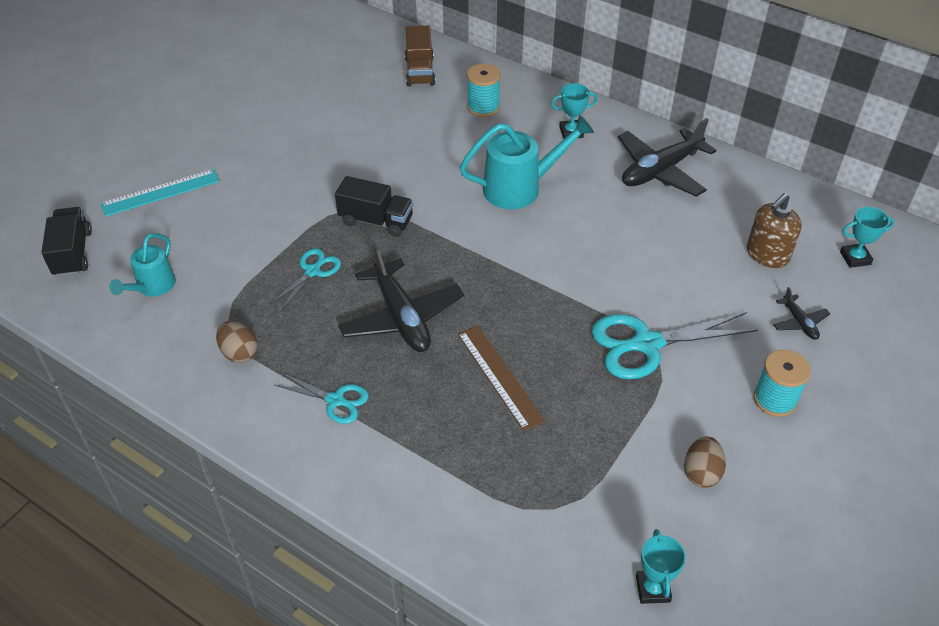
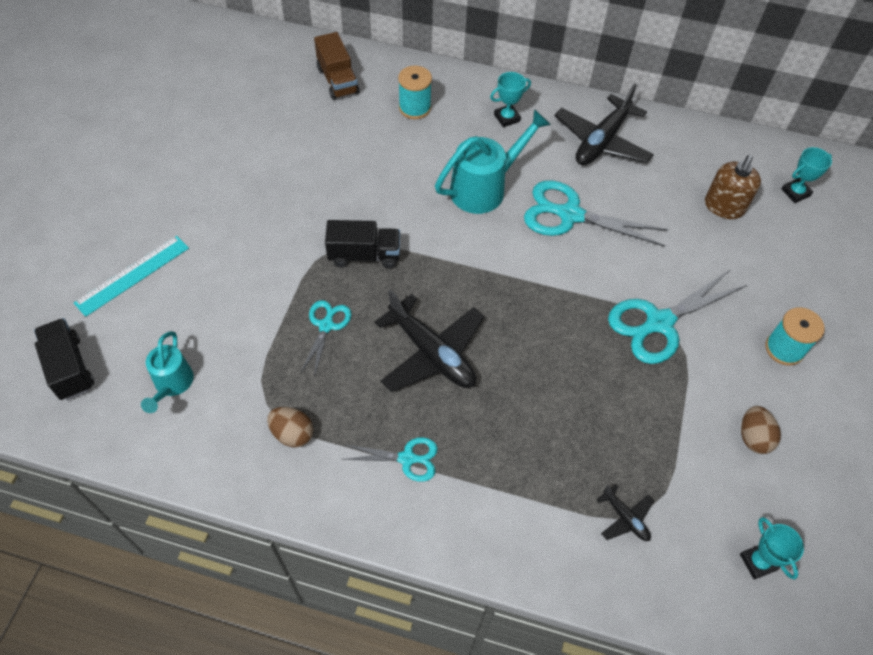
camera: 20 degrees left, 10 degrees up
(499, 376) = (546, 391): brown ruler -> none
(597, 228) = (570, 215): none -> turquoise scissors
(799, 322) = (775, 268): black plane -> black plane (625, 518)

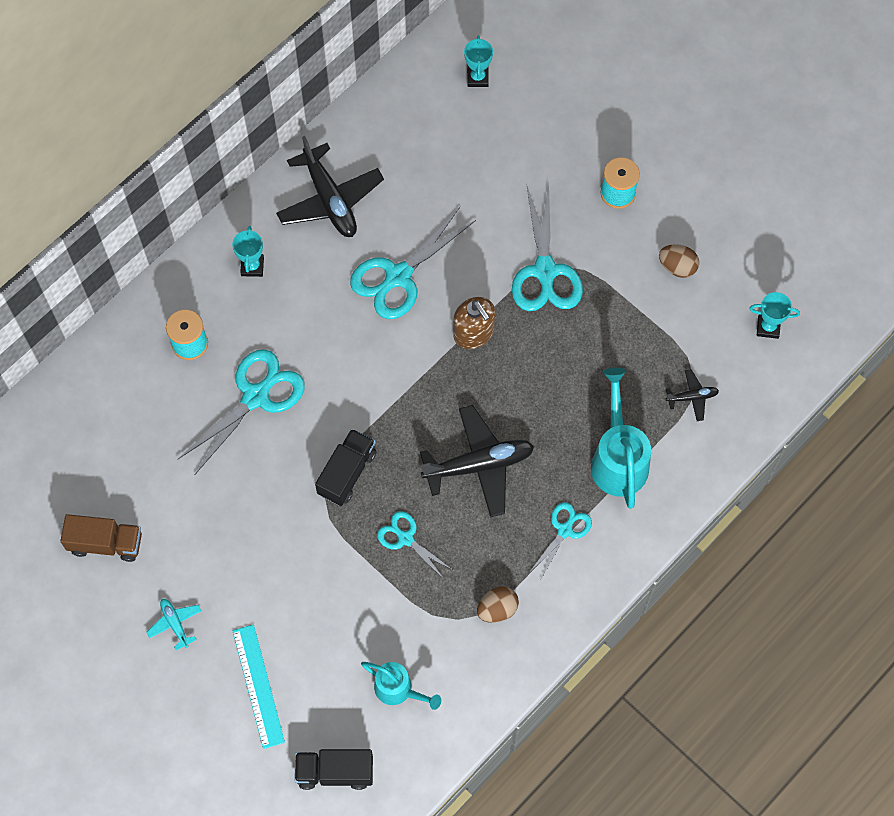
camera: 60 degrees left, 10 degrees up
(166, 196) = (175, 623): none -> turquoise plane
(337, 80) = (108, 399): brown truck -> brown truck (105, 543)
(396, 166) = (255, 396): none -> turquoise scissors
(485, 188) = (327, 332): turquoise watering can -> turquoise watering can (618, 458)
(724, 207) = (460, 145): brown soap dispenser -> brown soap dispenser (474, 333)

